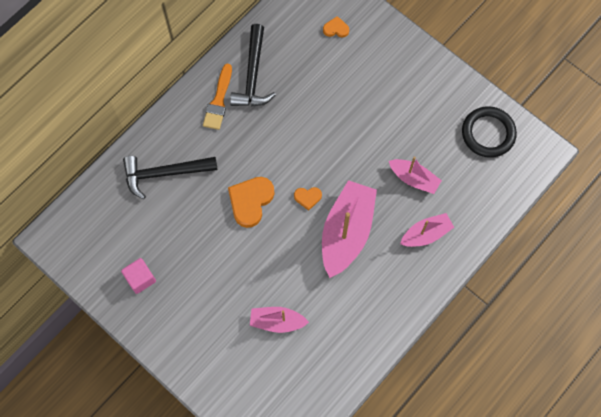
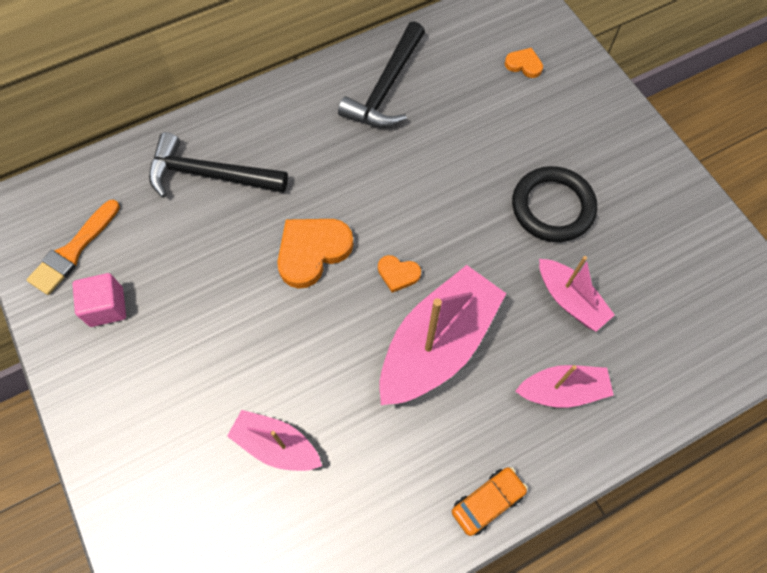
camera: 20 degrees right, 5 degrees down
(218, 101) = (325, 106): orange brush -> orange brush (73, 251)
(404, 309) = (487, 502): none -> orange car
(488, 133) = (708, 271): black ring -> black ring (552, 207)

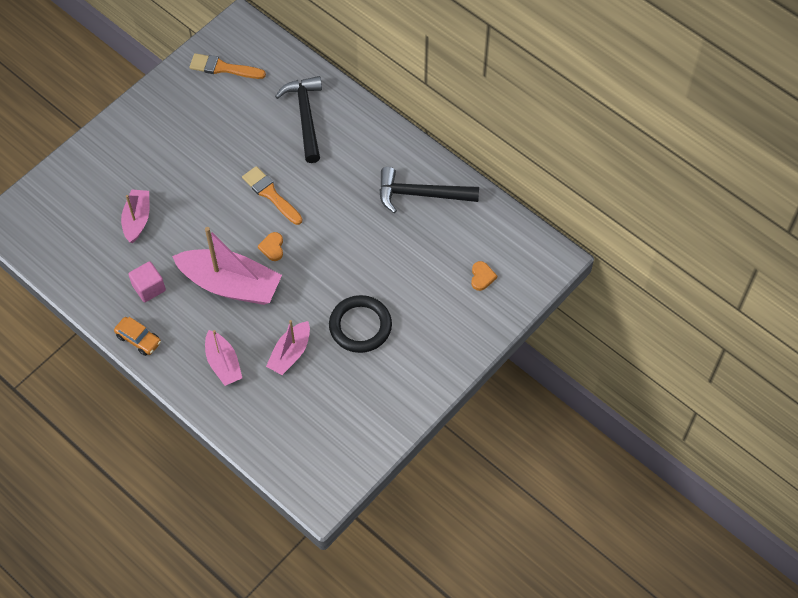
camera: 70 degrees right, 5 degrees down
(106, 307) = (193, 101): pink cube -> pink cube (149, 288)
(312, 251) = (270, 194): orange heart -> orange brush

